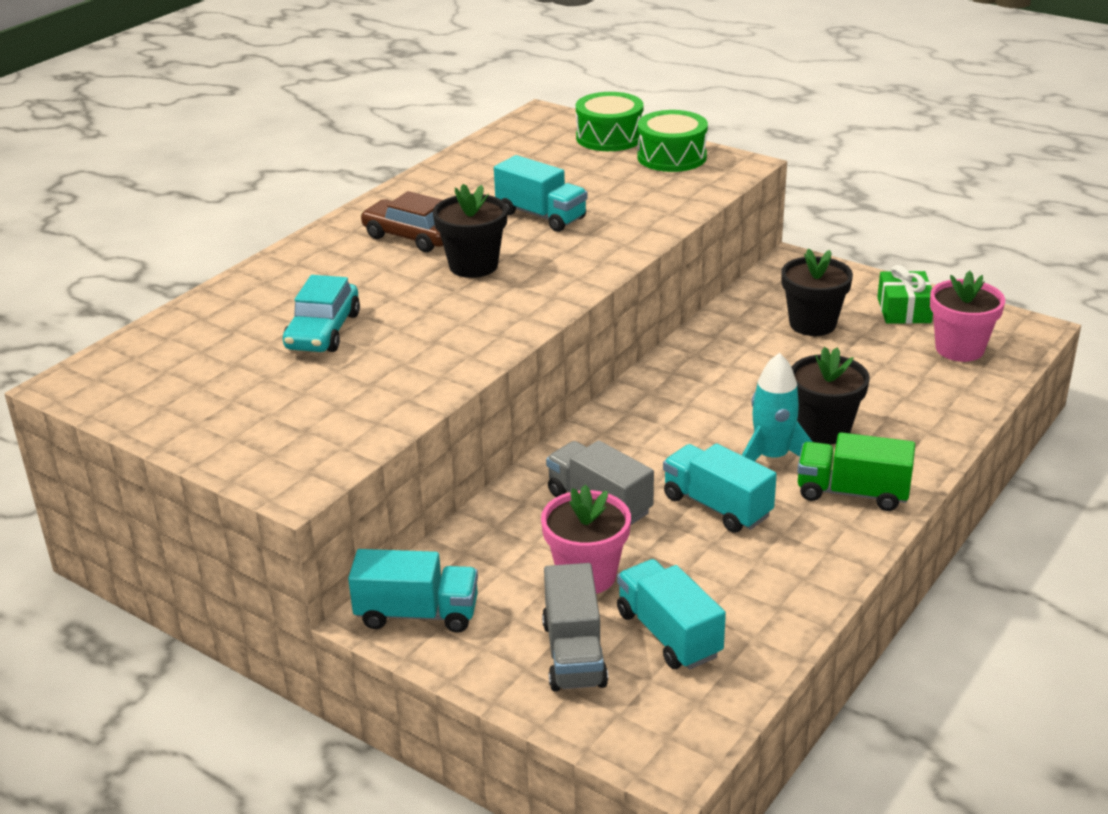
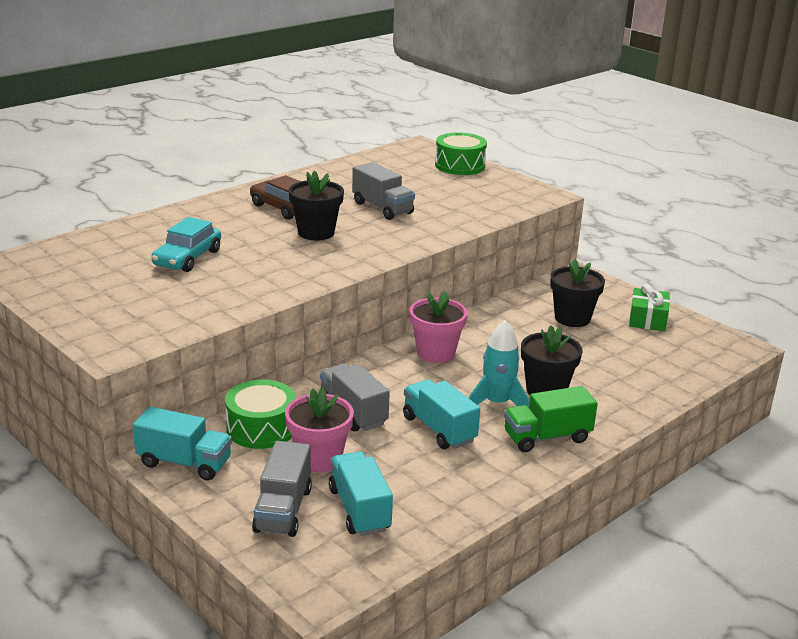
camera: 10 degrees right, 5 degrees down
(541, 216) = (382, 208): turquoise truck -> grey truck
(671, 157) = (498, 184): green drum -> green drum (261, 428)
(852, 493) = (547, 437): green truck -> green truck turned 45 degrees counterclockwise
(959, 349) = (678, 352): pink flower pot -> pink flower pot (436, 353)

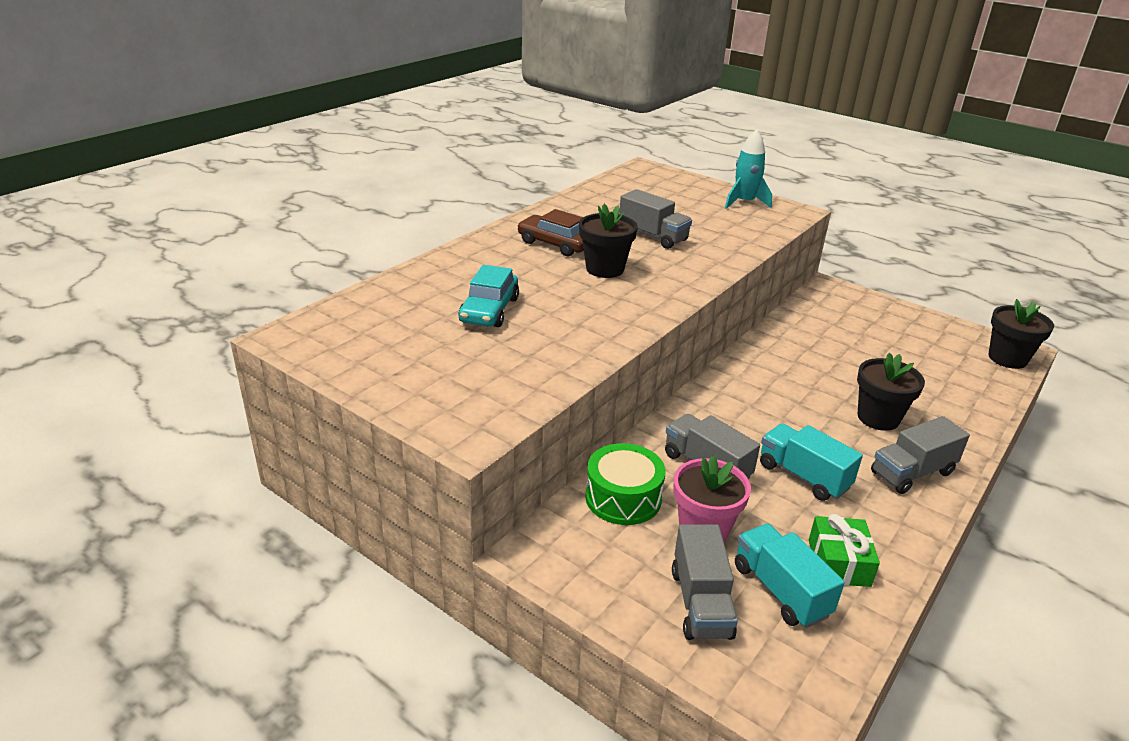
camera: 10 degrees left, 5 degrees up
(184, 463) = (563, 554): turquoise truck -> none
(436, 353) = (749, 386): pink flower pot -> none
(460, 165) = (696, 186): green drum -> none
(497, 403) = (841, 437): turquoise rocket -> turquoise rocket (744, 202)
(547, 437) = (912, 473): green truck -> grey truck
(572, 318) = (852, 334): black flower pot -> black flower pot (1007, 358)
(647, 319) = (920, 328): green gift -> green gift (838, 562)

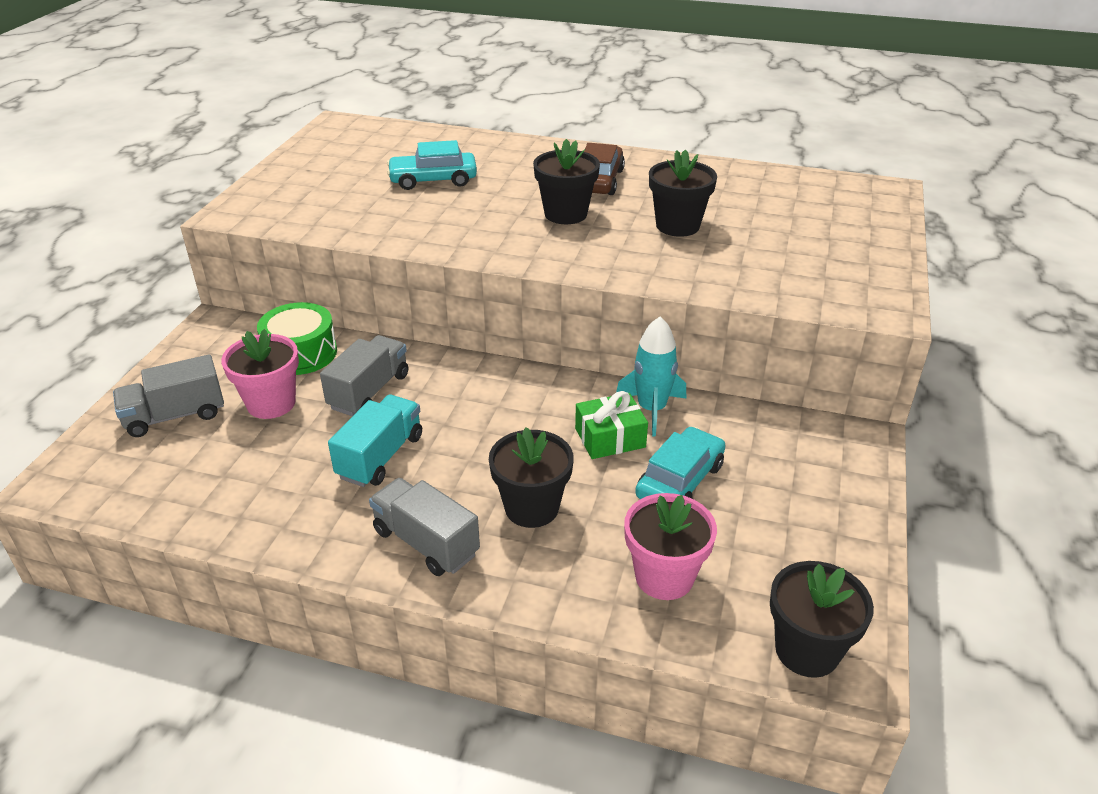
camera: 70 degrees right, 5 degrees up
(653, 236) = (677, 226): grey truck -> black flower pot
(744, 202) = (863, 268): turquoise rocket -> turquoise rocket (651, 409)
(780, 590) = (200, 459): turquoise truck -> none
(838, 562) = (247, 493): green gift -> green gift (610, 438)
(858, 355) = (680, 481): none -> turquoise car
(949, 385) = (664, 577): none -> pink flower pot

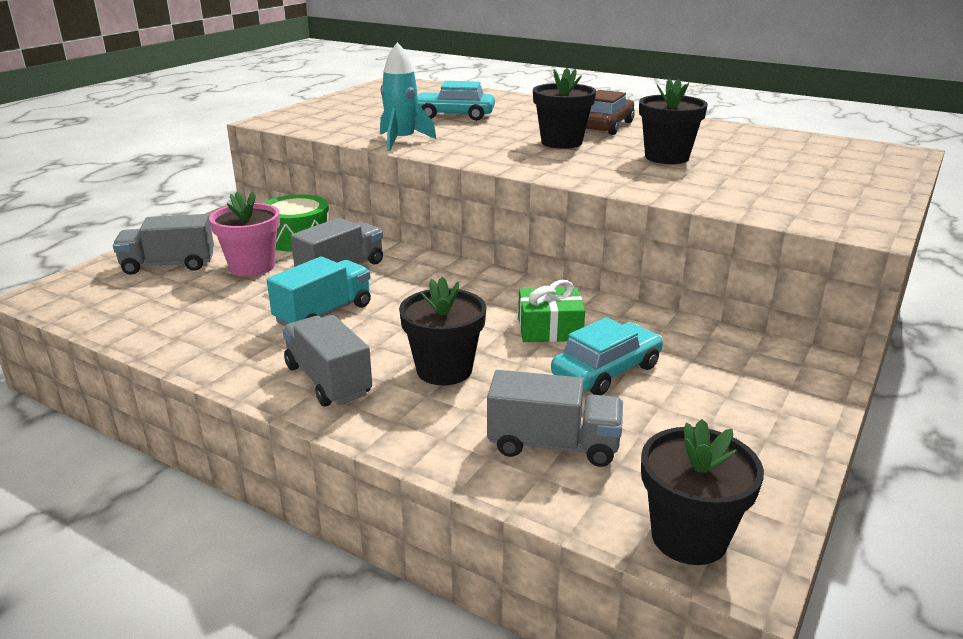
camera: 15 degrees right, 10 degrees down
(651, 409) = (602, 313): turquoise rocket -> turquoise rocket (402, 141)
(664, 577) = (553, 445): pink flower pot -> grey truck

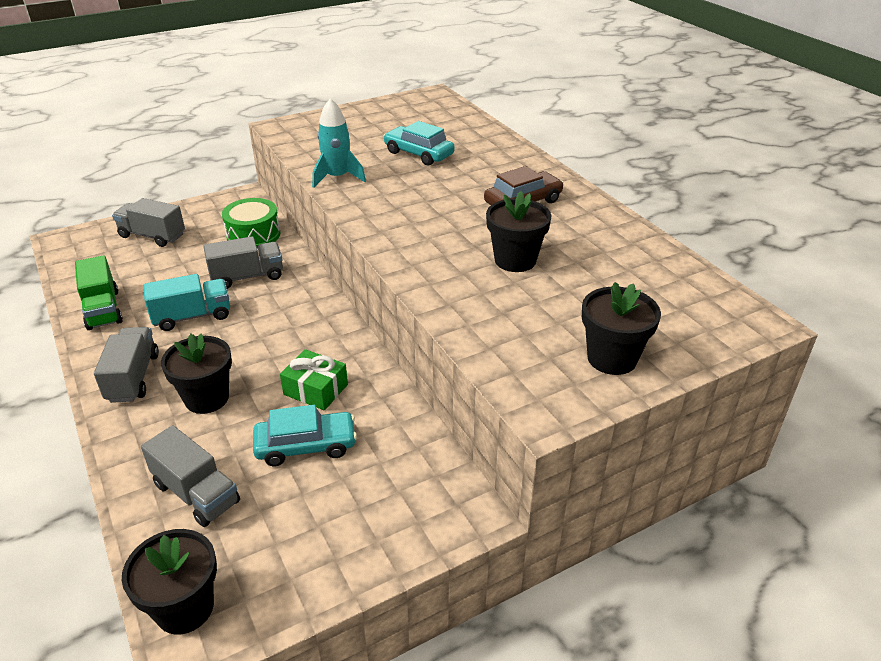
camera: 30 degrees right, 10 degrees up
(196, 338) = (103, 309): none -> green truck
(252, 267) = (197, 255): pink flower pot -> none
(561, 142) = (455, 214): black flower pot -> black flower pot (612, 358)

